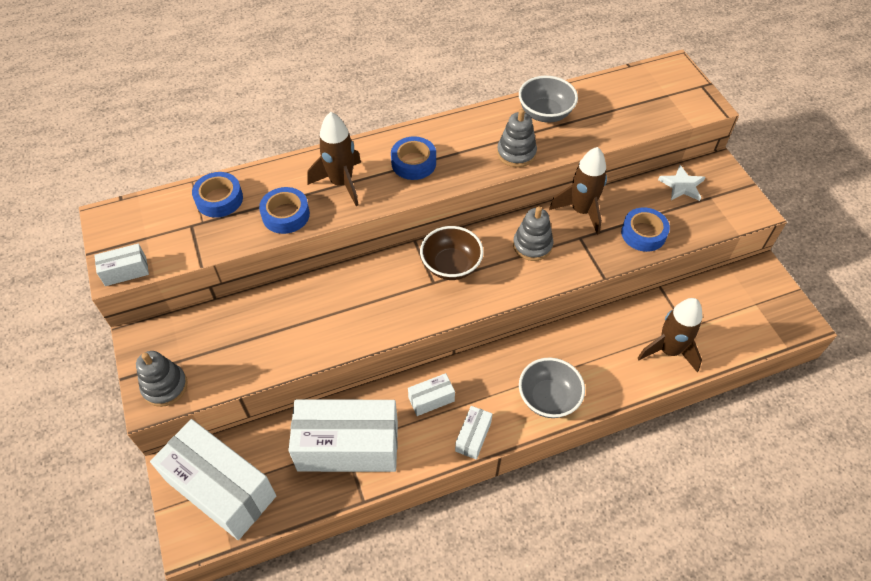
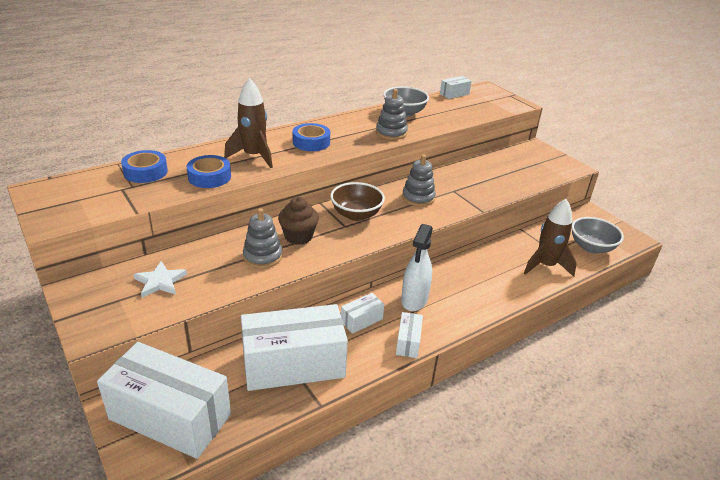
camera: 15 degrees left, 20 degrees down
(125, 271) = (61, 222): white box -> white box (454, 94)
(165, 386) = (105, 321): grey stacking toy -> grey stacking toy (262, 256)
(378, 293) = (298, 236): none -> brown cupcake
(496, 380) = (414, 300): none -> white spray bottle
(548, 398) = (463, 307): grey bowl -> grey bowl (591, 247)
(581, 211) = (448, 176): brown rocket -> none
(643, 233) = (500, 185): blue tape -> none
(682, 185) = (515, 158): white star -> white star (160, 281)

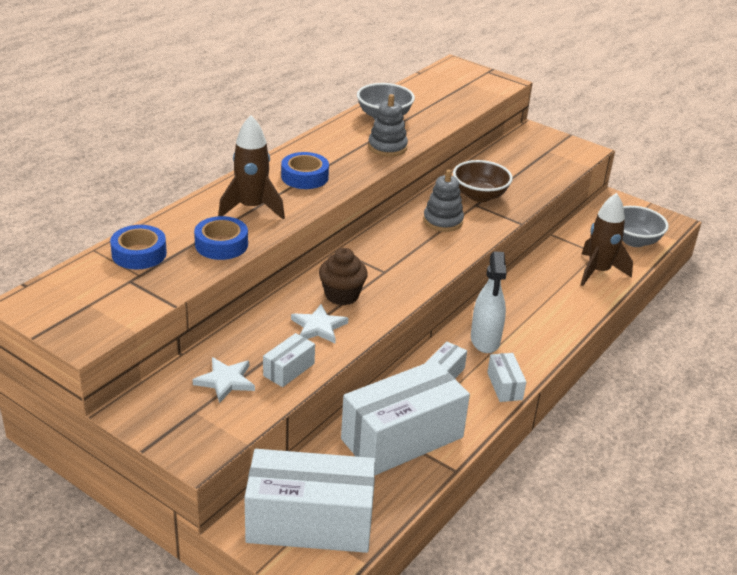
camera: 20 degrees left, 0 degrees up
(262, 256) = (318, 327): grey stacking toy -> white star
(356, 215) = (388, 256): brown bowl -> brown bowl (479, 196)
(454, 94) = (424, 80): white box -> white box (289, 369)

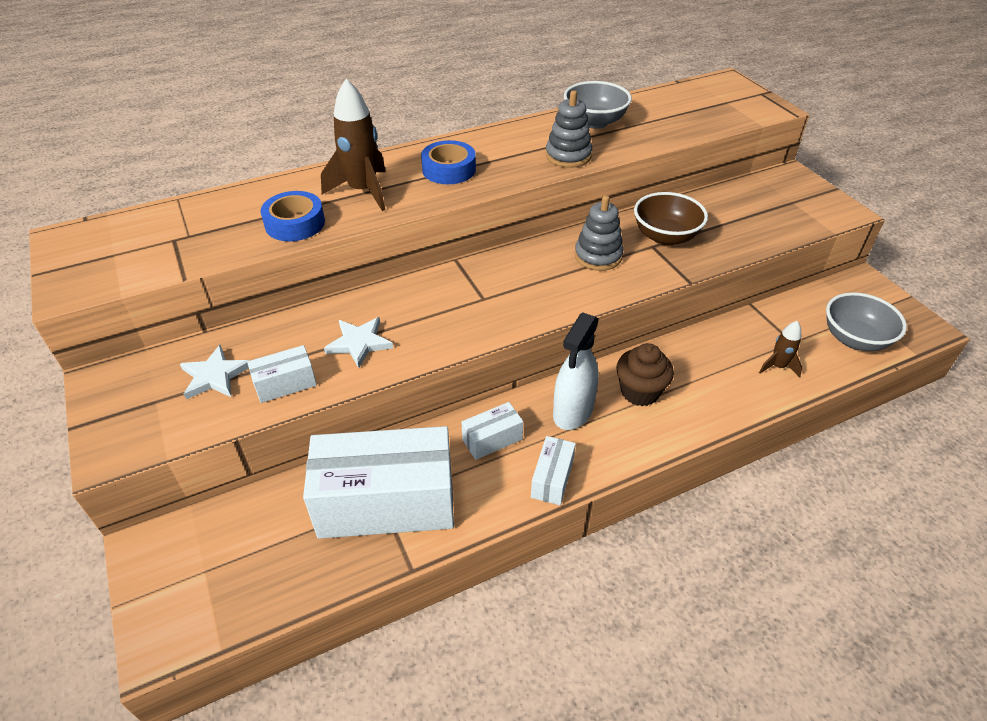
camera: 30 degrees right, 10 degrees up
(139, 254) = (211, 213): blue tape -> none
(310, 522) = (210, 569): white box -> none
(342, 295) = (415, 313): brown cupcake -> brown cupcake (640, 392)
(598, 272) = (778, 366): brown rocket -> brown rocket, size x0.54

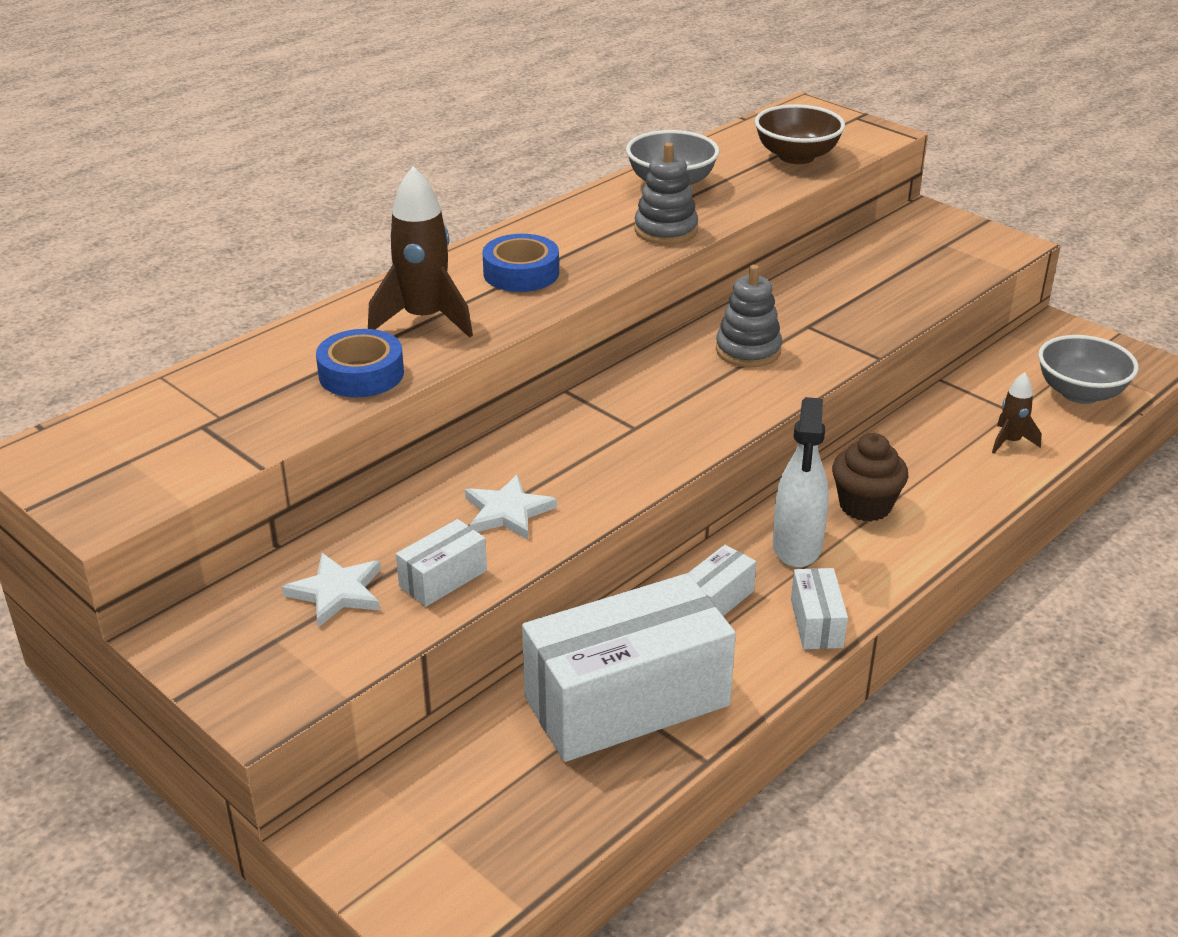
camera: 20 degrees left, 10 degrees down
(665, 236) = (817, 312): brown bowl -> brown bowl (796, 156)

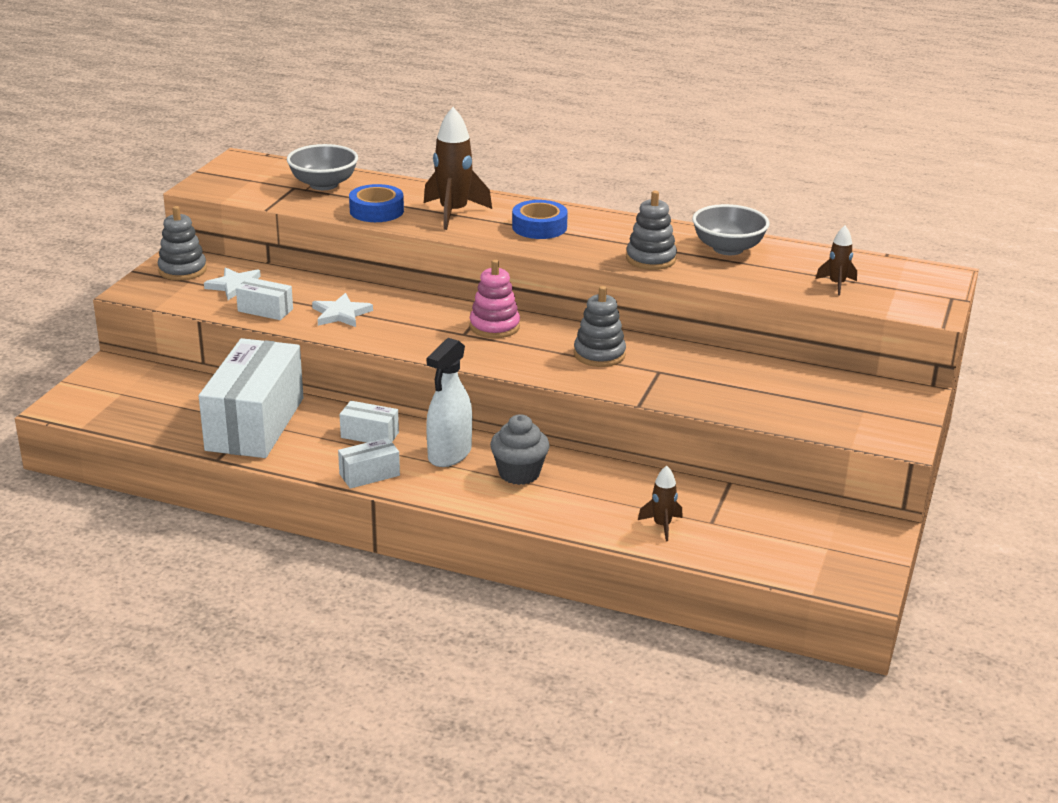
camera: 65 degrees right, 5 degrees down
(228, 639) = (182, 270): none -> grey stacking toy
(626, 701) = (255, 424): white box -> white box turned 60 degrees clockwise
(631, 401) = (494, 326): none -> pink stacking toy
(796, 156) = (837, 285): brown bowl -> brown rocket
(797, 546) = (449, 454): white spray bottle -> white spray bottle turned 45 degrees counterclockwise
(865, 506) = (519, 473): brown cupcake -> grey cupcake
(1080, 393) = (773, 553): grey bowl -> grey bowl (323, 184)

